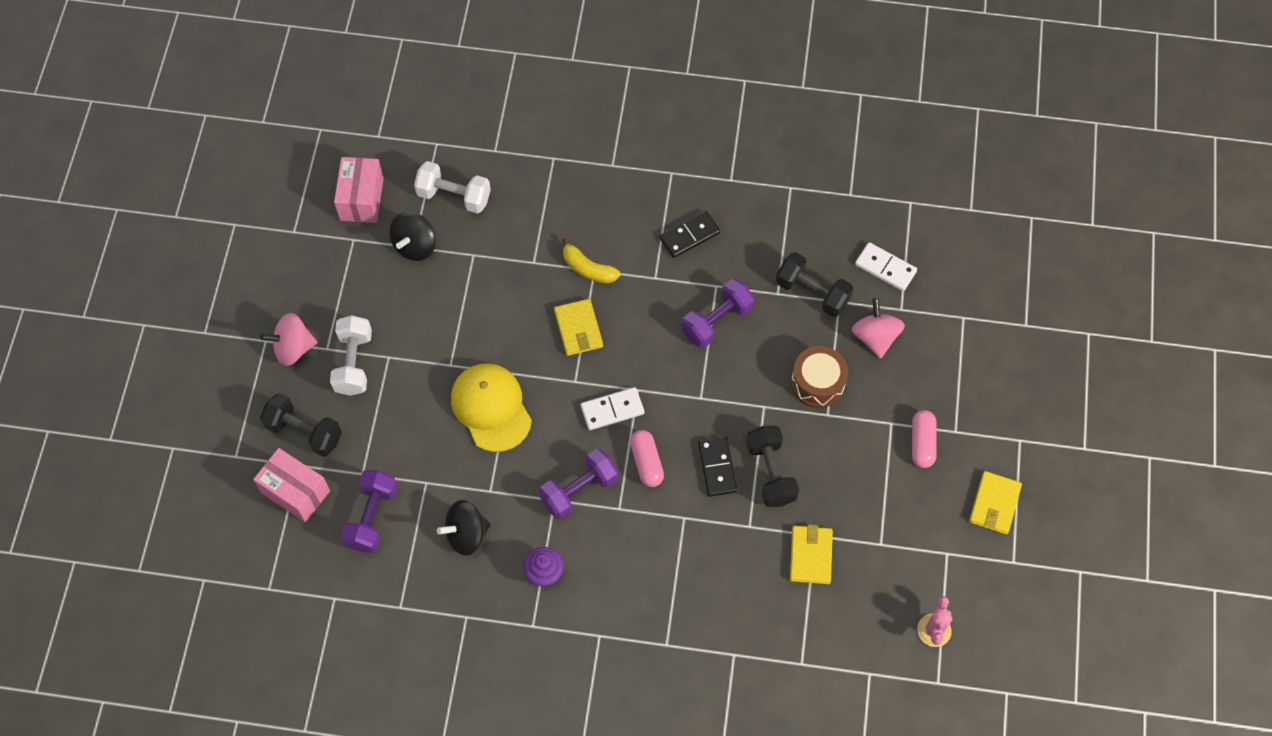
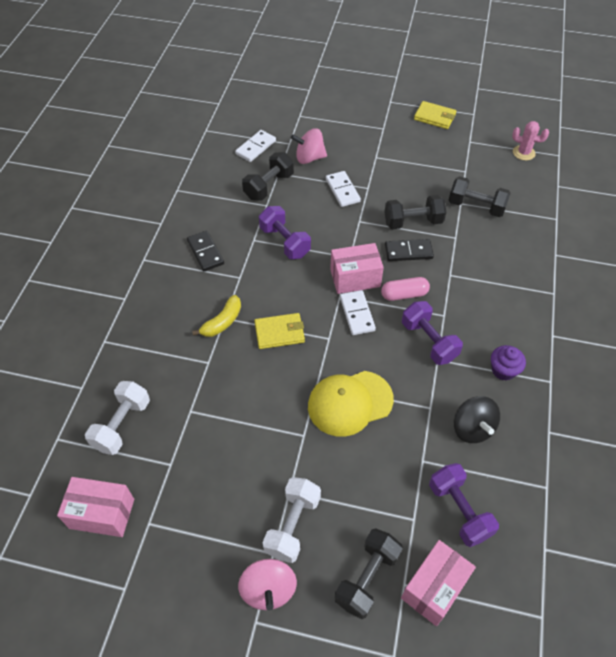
camera: 85 degrees left, 10 degrees down
(354, 363) = (292, 525): white dumbbell -> white dumbbell turned 75 degrees counterclockwise
(372, 517) = (459, 510): purple dumbbell -> purple dumbbell turned 45 degrees clockwise
(415, 246) = (169, 462): black spinning top -> none
(667, 405) = (355, 278): none -> pink box
(810, 555) = (476, 206): yellow wallet -> black dumbbell
(817, 383) = (342, 190): brown drum -> white domino
(922, 443) = (391, 144): pink capsule -> none

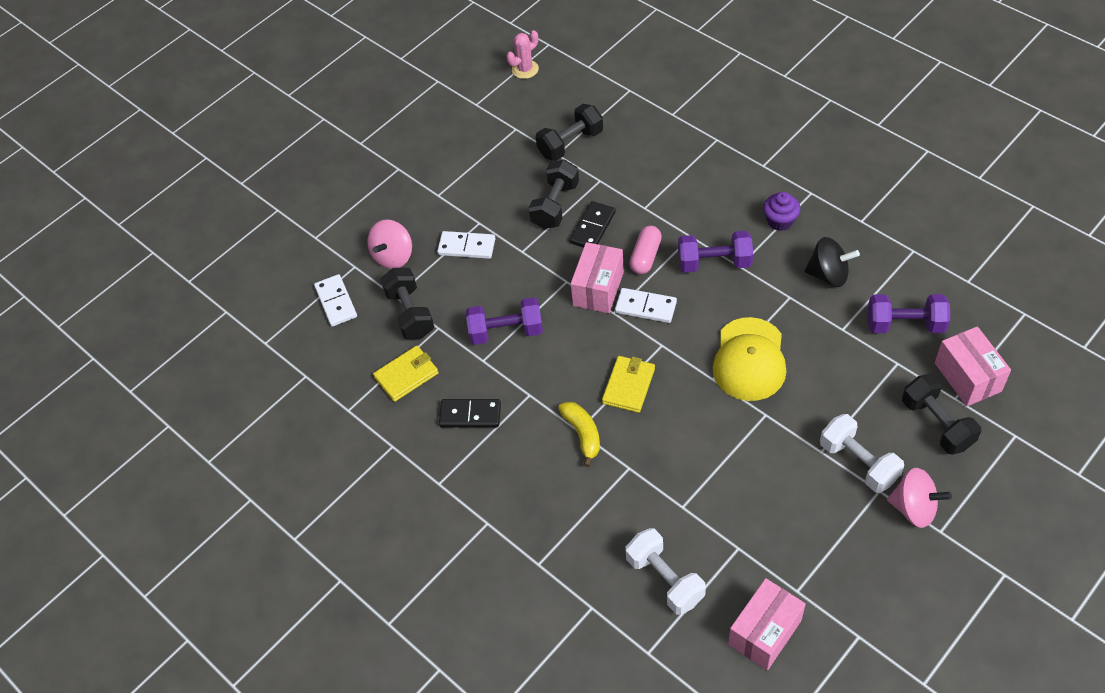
camera: 55 degrees left, 0 degrees up
(434, 117) = (416, 116): yellow wallet -> yellow wallet (406, 375)

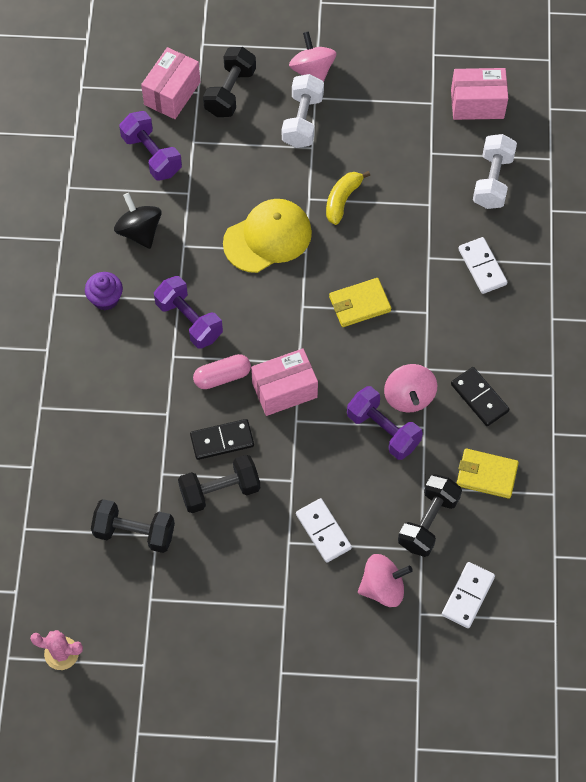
camera: 135 degrees left, 10 degrees up
(517, 367) = (409, 396): none -> pink spinning top
(582, 434) = (428, 306): yellow banana -> yellow banana (342, 200)
(645, 307) = (275, 341): white domino -> white domino (482, 267)

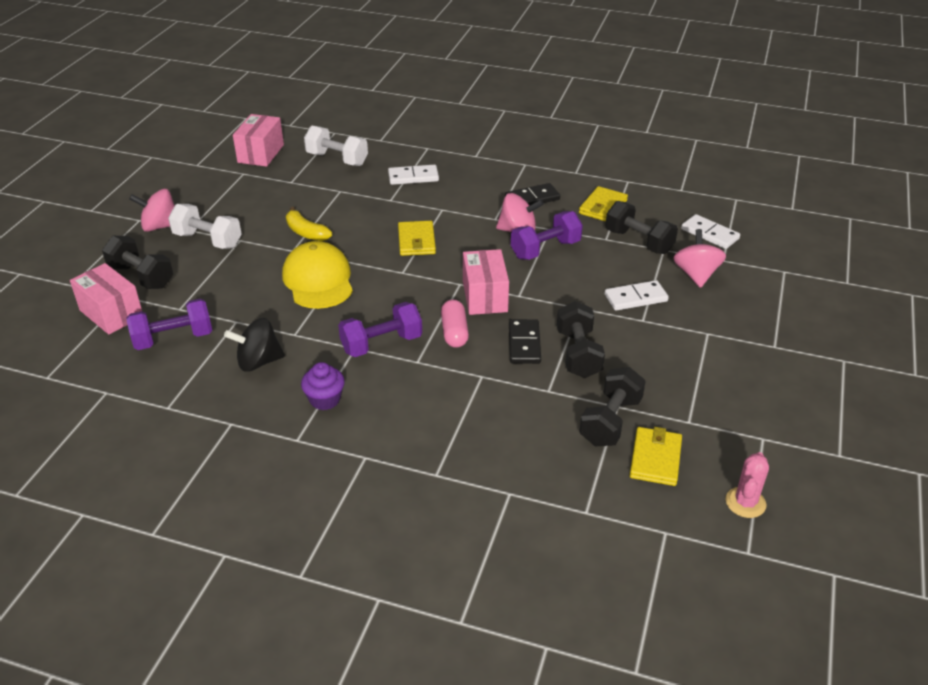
camera: 75 degrees left, 25 degrees down
(96, 575) = (655, 459): none -> yellow wallet

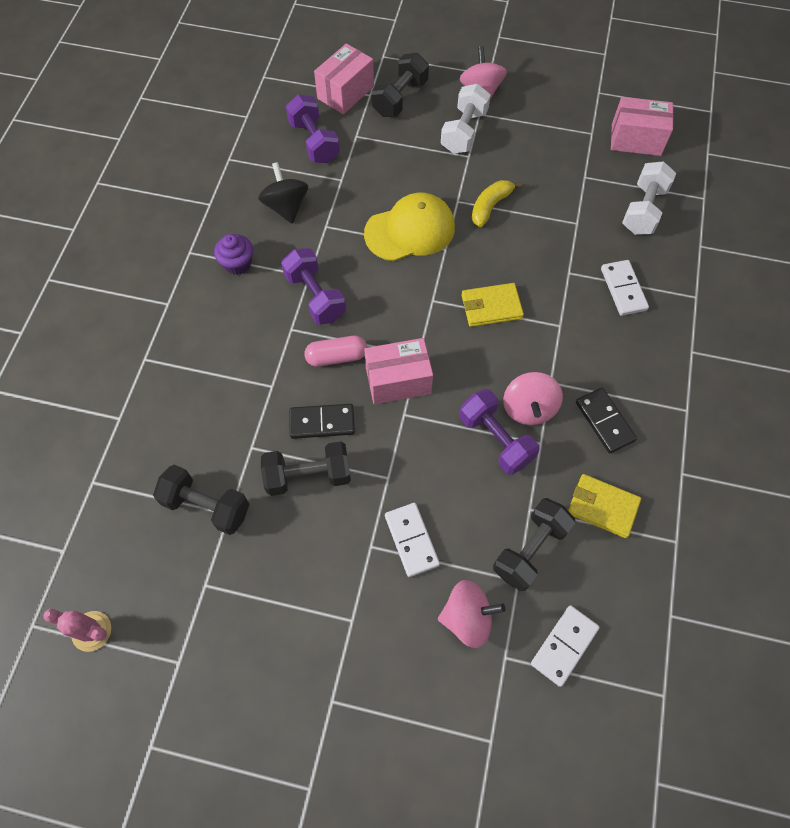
camera: 85 degrees right, 25 degrees up
(655, 459) = (154, 547): yellow wallet -> none

